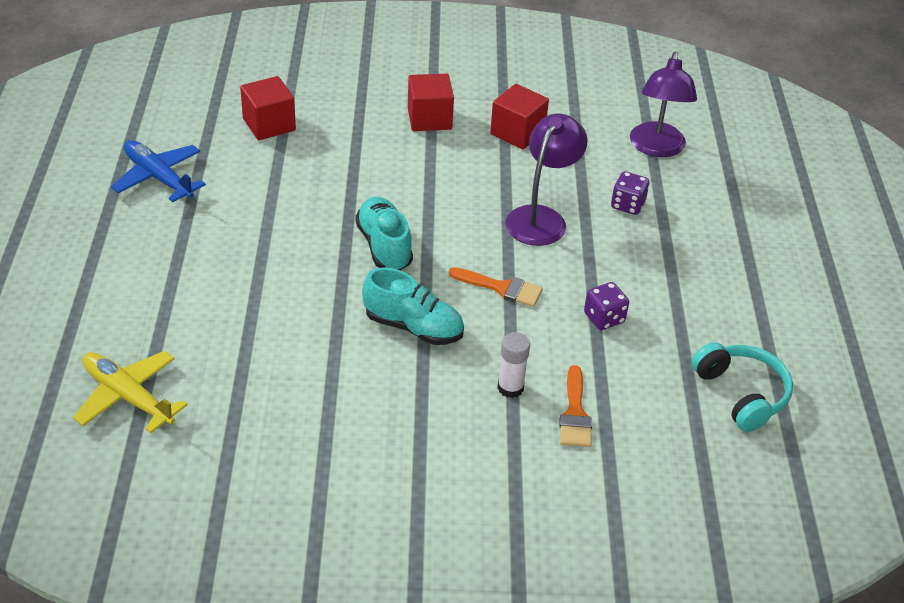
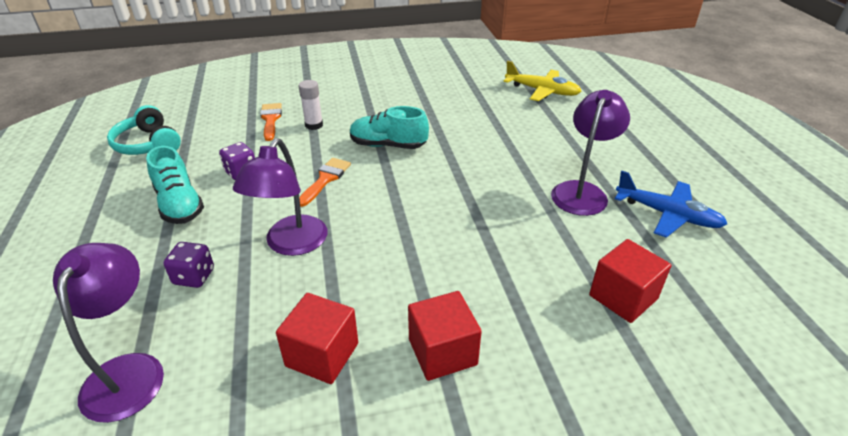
camera: 170 degrees right, 5 degrees down
(220, 217) = (582, 191): none -> purple lamp
(384, 246) = (432, 193): turquoise shoe -> turquoise shoe (179, 205)
(501, 288) = (325, 179): orange brush -> orange brush turned 105 degrees clockwise

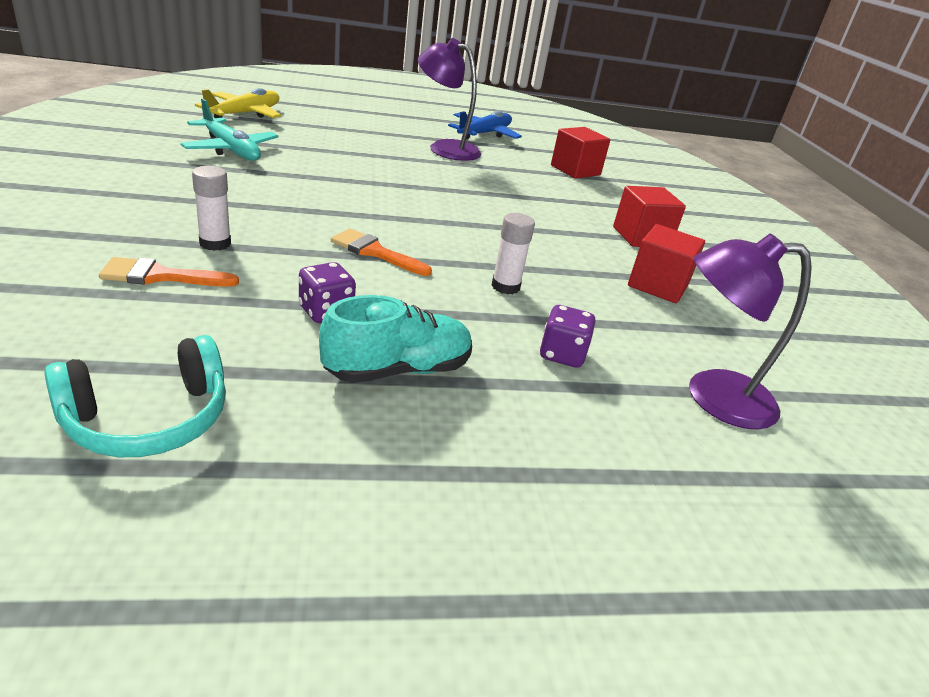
camera: 90 degrees left, 5 degrees down
(291, 244) = (505, 286): purple lamp -> white glue stick
(388, 145) = (313, 205): turquoise shoe -> none
(462, 101) = (230, 149): none -> turquoise plane

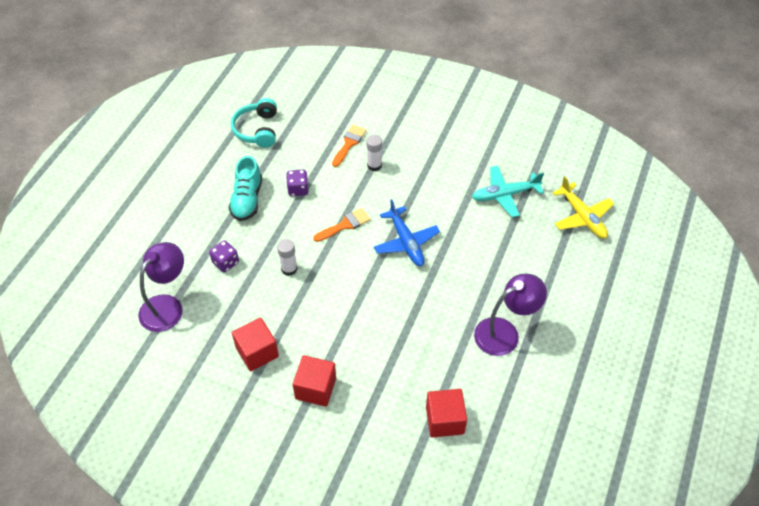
camera: 125 degrees right, 20 degrees up
(484, 134) = (542, 385): blue plane -> blue plane (406, 242)

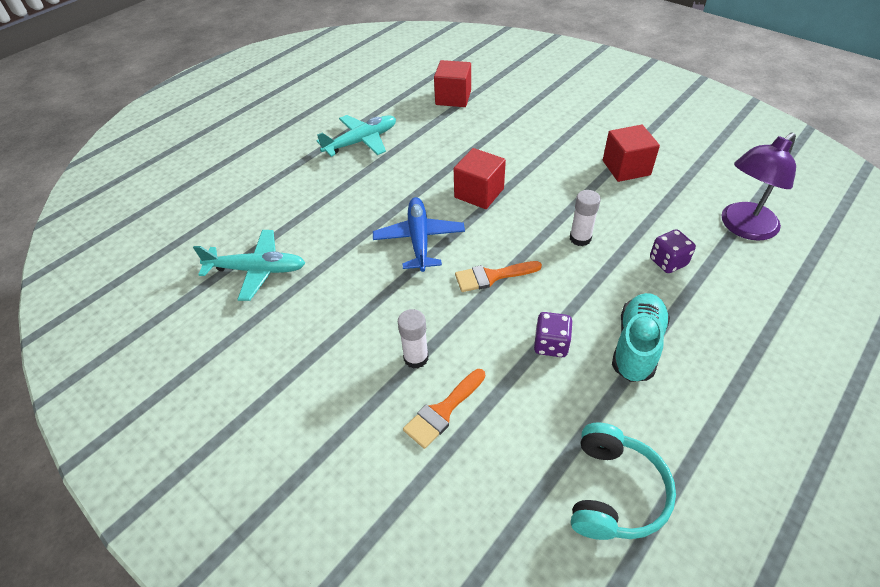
camera: 160 degrees left, 5 degrees down
(315, 388) = (566, 133): red cube -> red cube (479, 193)
(504, 332) = (361, 142): purple lamp -> turquoise plane
(582, 216) = (188, 225): yellow plane -> none

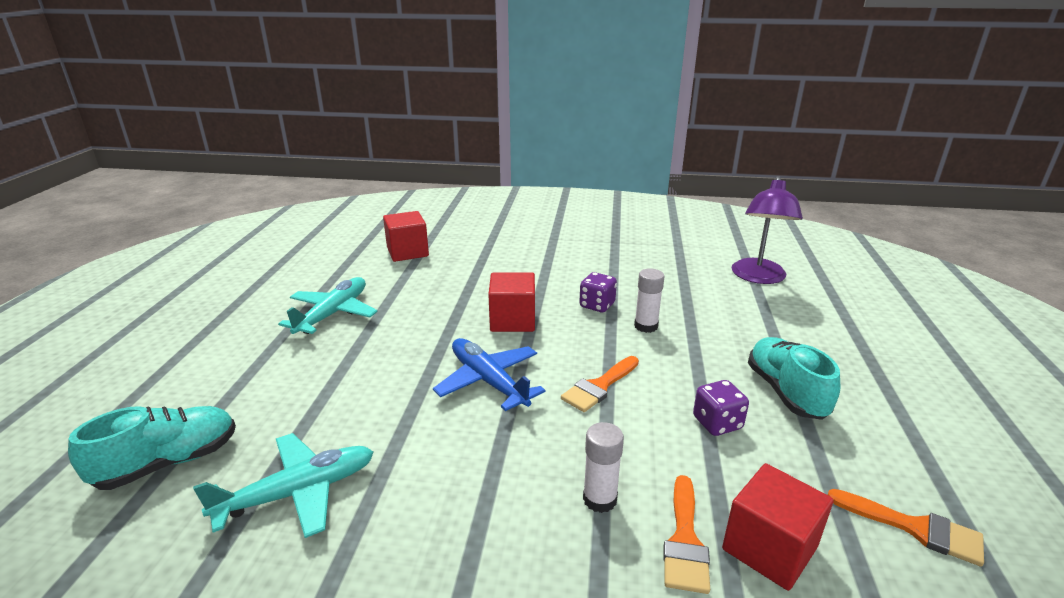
camera: 35 degrees left, 20 degrees down
(209, 221) = (168, 463): none -> turquoise shoe
(614, 492) = (914, 528): turquoise headphones -> orange brush
(626, 168) = (626, 263): red cube -> red cube (769, 548)
(668, 262) = (734, 319): purple dice -> purple dice (597, 305)

